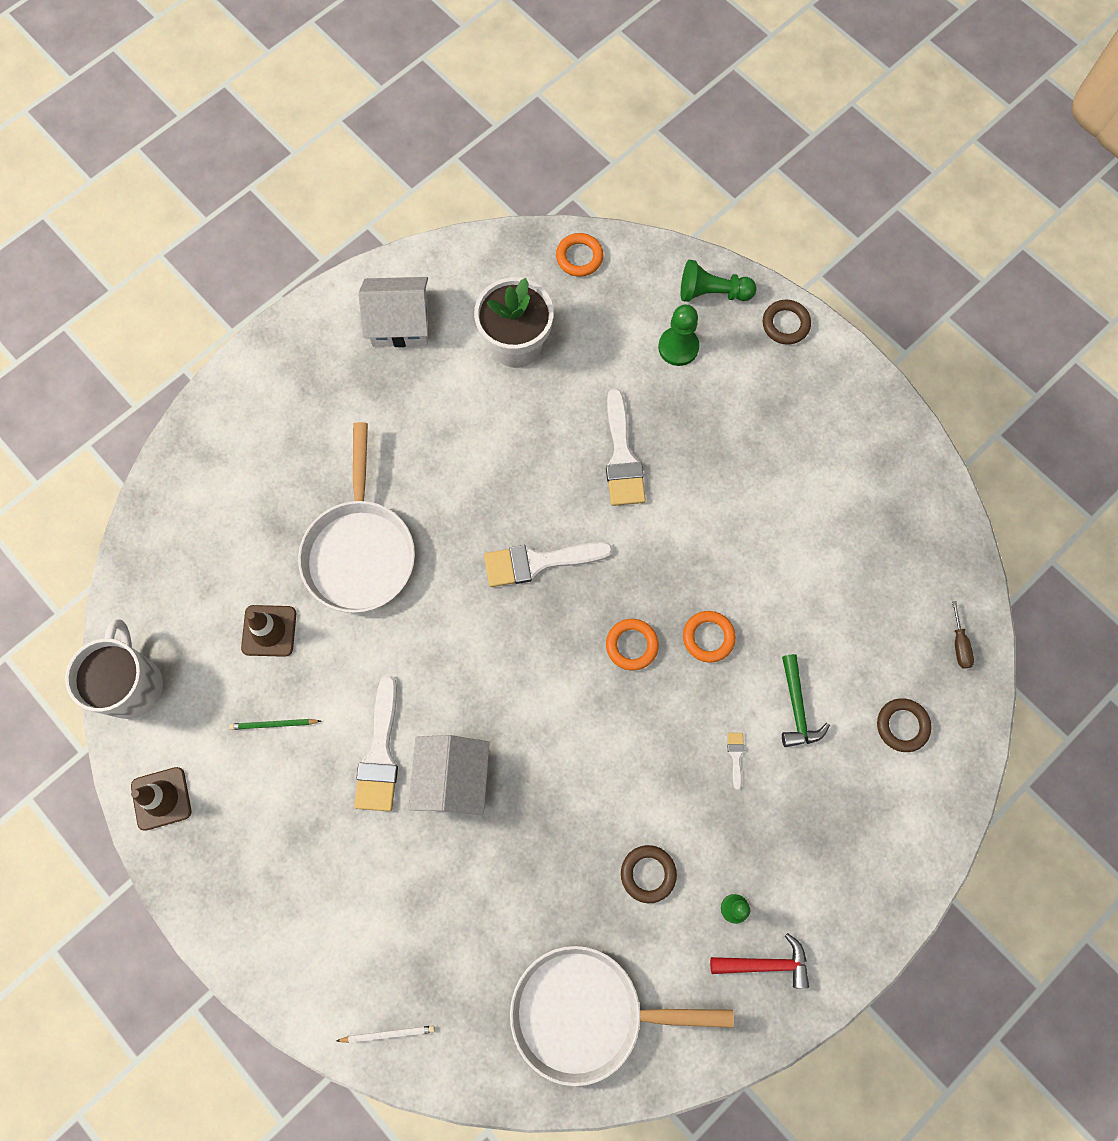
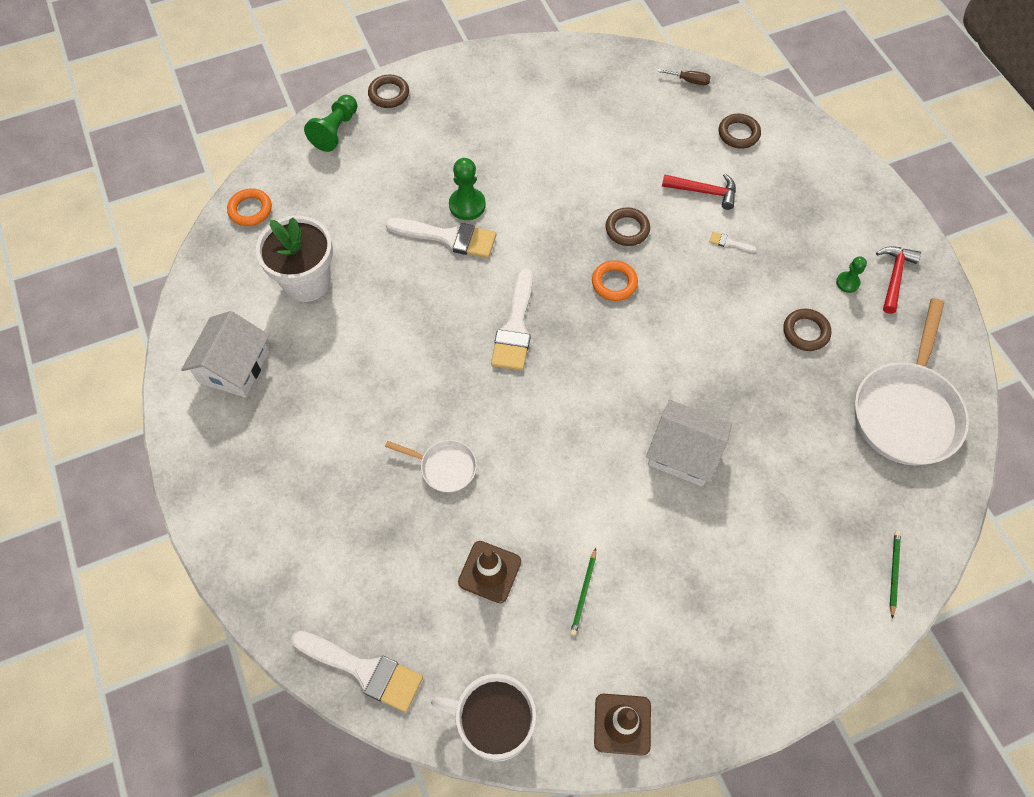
camera: 70 degrees left, 10 degrees down
(360, 551) = (444, 467): white pan -> white pan, size x0.49
(380, 754) = (643, 506): white brush -> white brush (364, 670)
(388, 1033) = (893, 572): white pencil -> green pencil
(678, 347) = (371, 168): green pawn -> green pawn (467, 205)
(708, 637) = (627, 229): orange ring -> brown ring
(796, 708) = (703, 192): green hammer -> red hammer

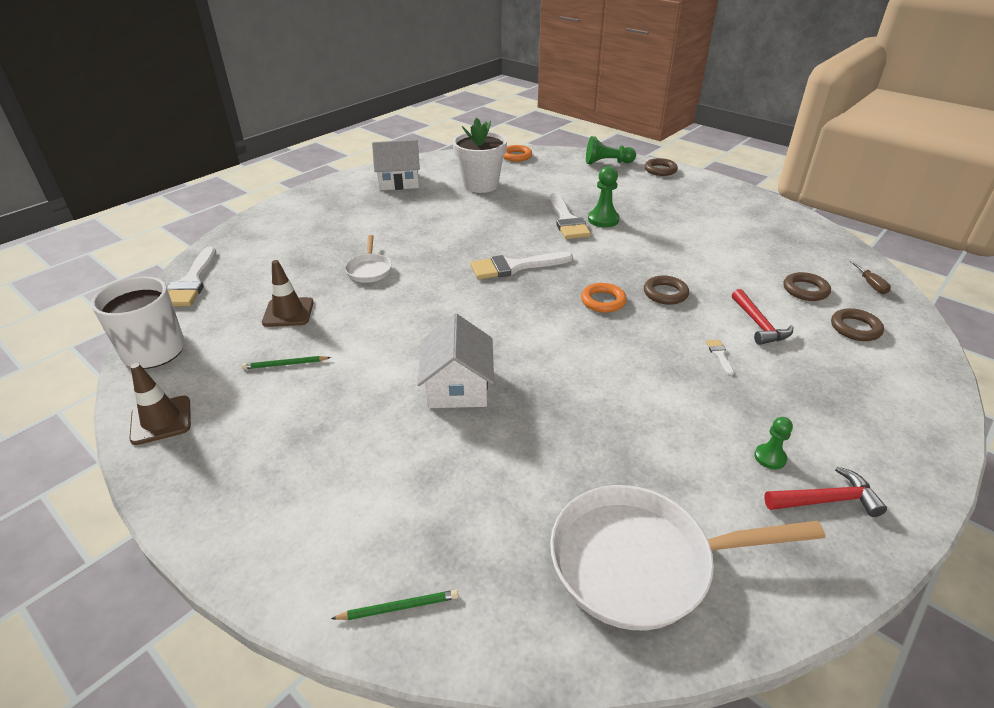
camera: 65 degrees right, 25 degrees down
(805, 332) = (669, 438): brown ring -> brown ring (805, 290)

